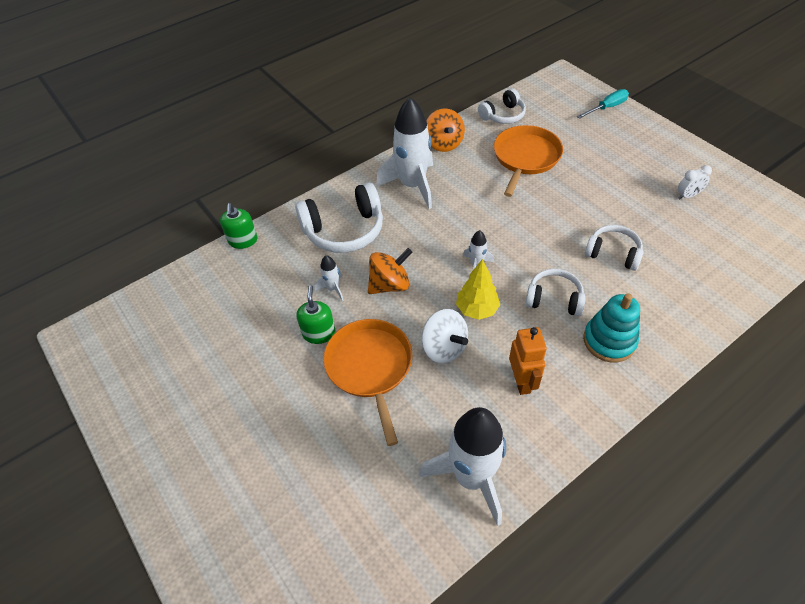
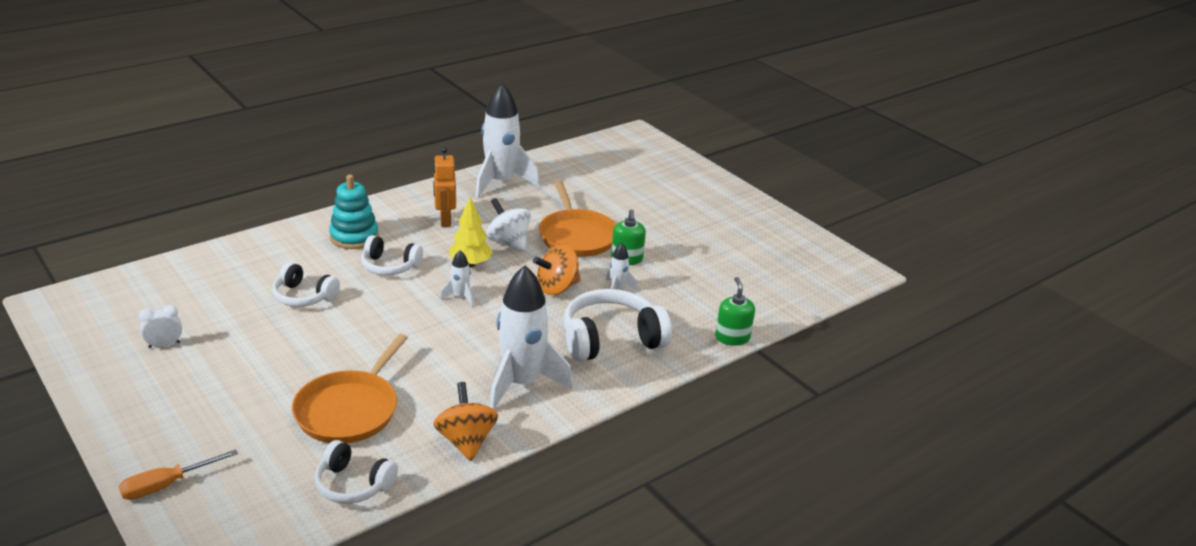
camera: 175 degrees right, 20 degrees down
(503, 115) = (353, 484): white headphones -> white headphones turned 120 degrees counterclockwise
(607, 107) = (166, 485): turquoise screwdriver -> orange screwdriver

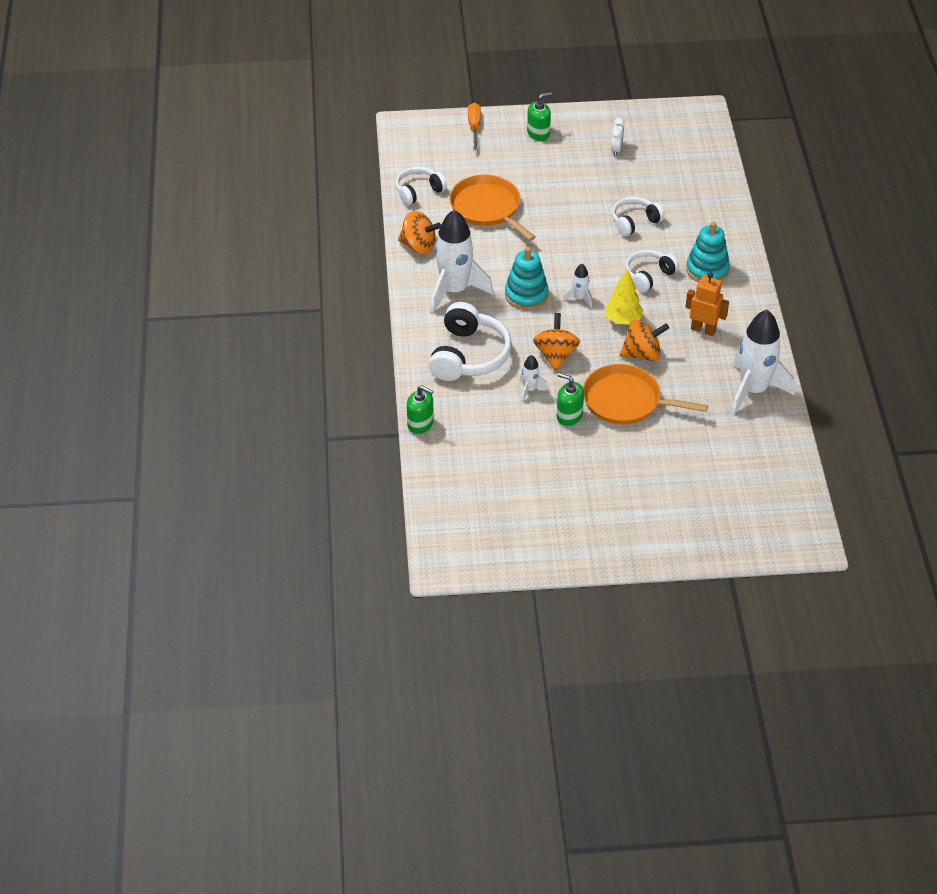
camera: 125 degrees right, 15 degrees up
(155, 419) = (538, 133): none -> green soap dispenser
(485, 332) = (526, 295): none -> turquoise stacking toy
(508, 242) = (642, 354): white spinning top -> orange spinning top

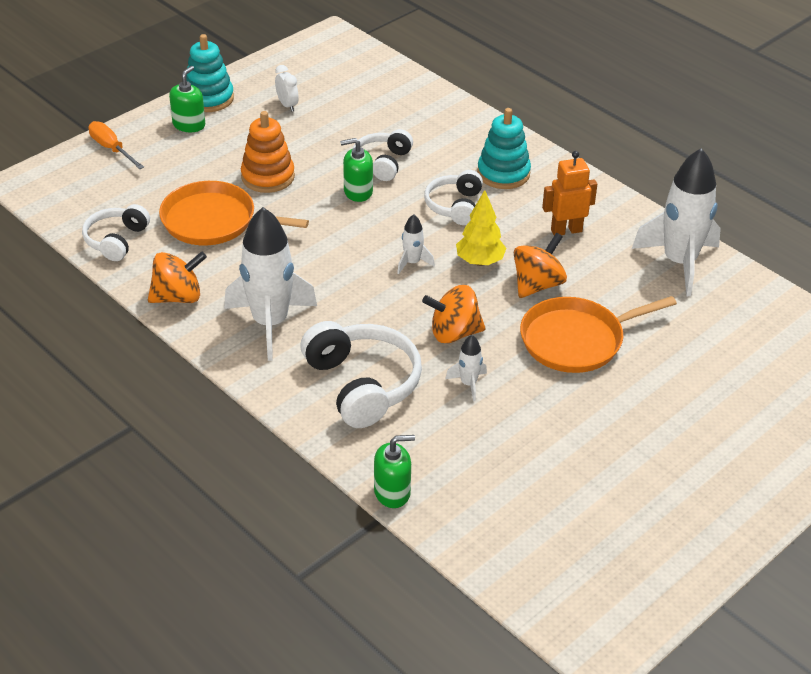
camera: 40 degrees left, 5 degrees down
(526, 295) = (353, 288): turquoise stacking toy -> turquoise stacking toy (209, 98)
(551, 195) = (268, 177): none -> orange stacking toy
(555, 355) = (454, 333): orange spinning top -> orange spinning top turned 60 degrees counterclockwise
(569, 416) = (539, 388): green soap dispenser -> green soap dispenser (358, 192)

